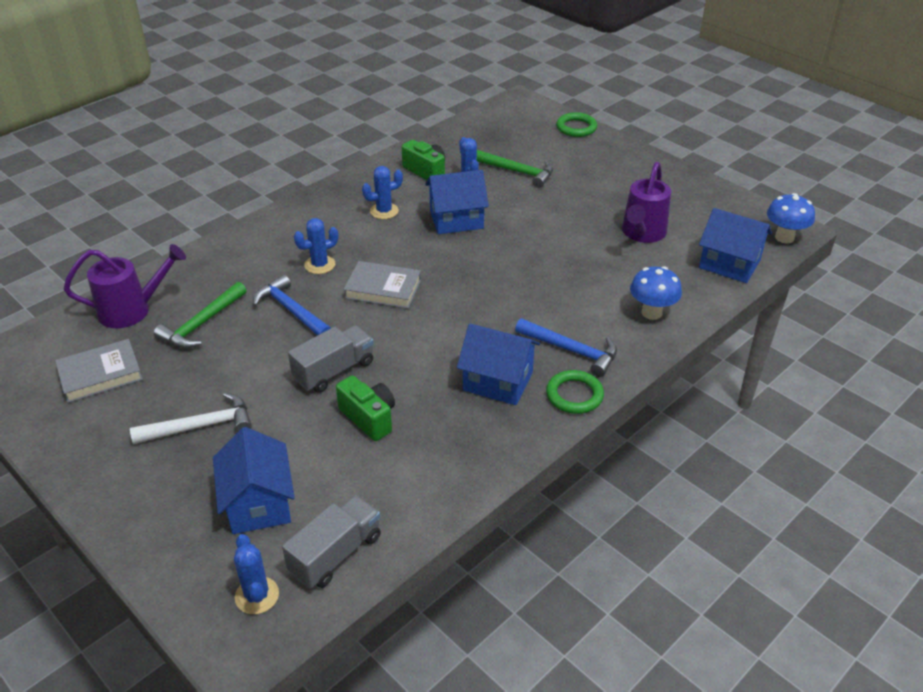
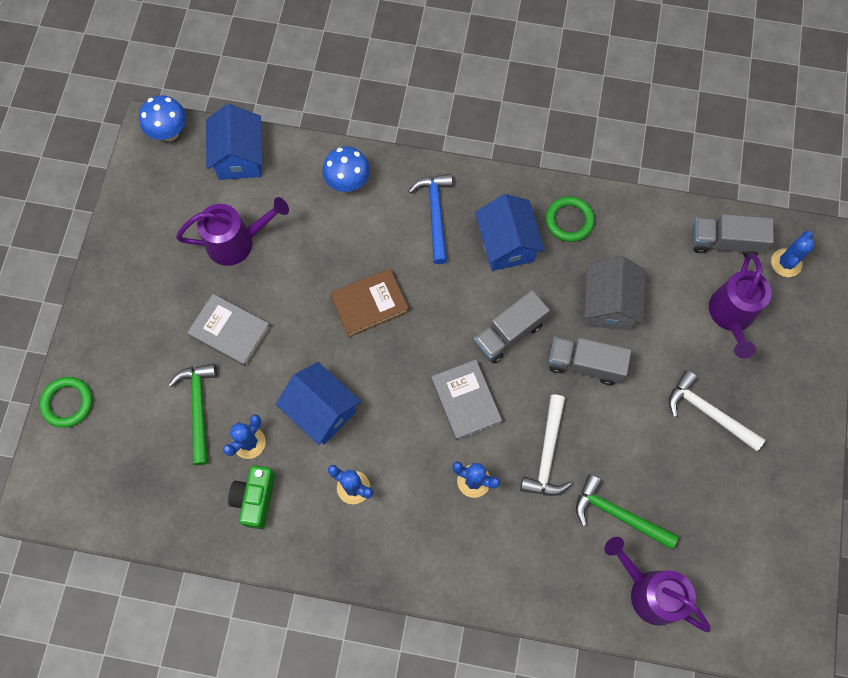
camera: 125 degrees left, 30 degrees up
(100, 375) = (728, 539): grey book -> grey book (230, 332)
(201, 324) = (618, 514): green hammer -> green hammer turned 150 degrees counterclockwise
(258, 503) = (731, 316): blue house -> purple watering can
(291, 310) = (547, 454): blue hammer -> white hammer
(369, 418) = (608, 304): green camera -> grey house
(411, 340) = (509, 333): none -> grey truck
(519, 276) = (369, 304): none -> brown book
(574, 395) = (481, 187): green ring -> green ring (569, 221)

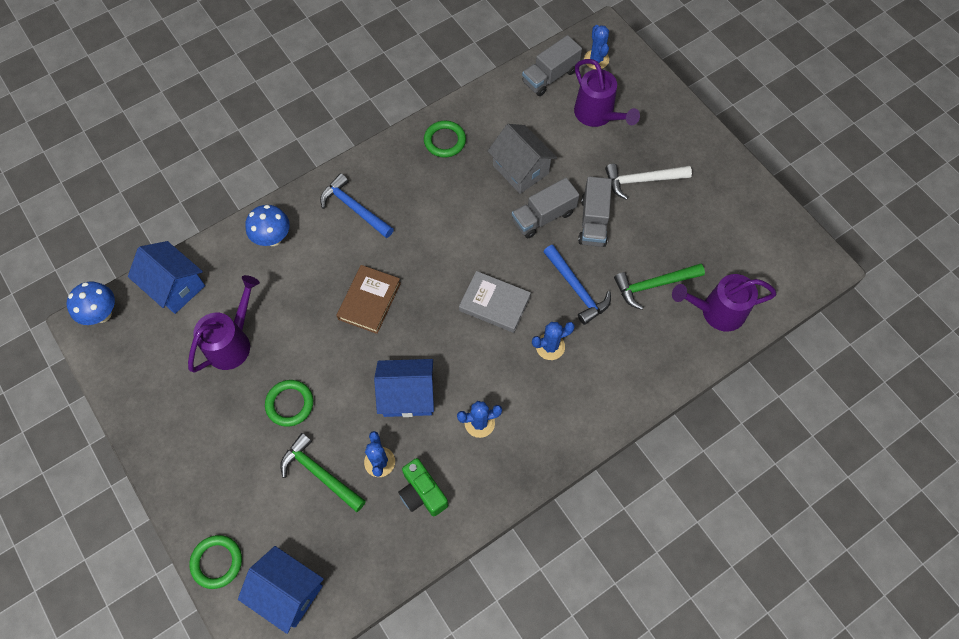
camera: 45 degrees left, 5 degrees down
(230, 332) = (290, 404): grey book -> green ring
(506, 244) = (420, 187): blue house -> blue house (288, 591)
(509, 333) = (478, 239): grey truck -> grey truck (593, 221)
(547, 454) = (576, 289): white hammer -> blue hammer

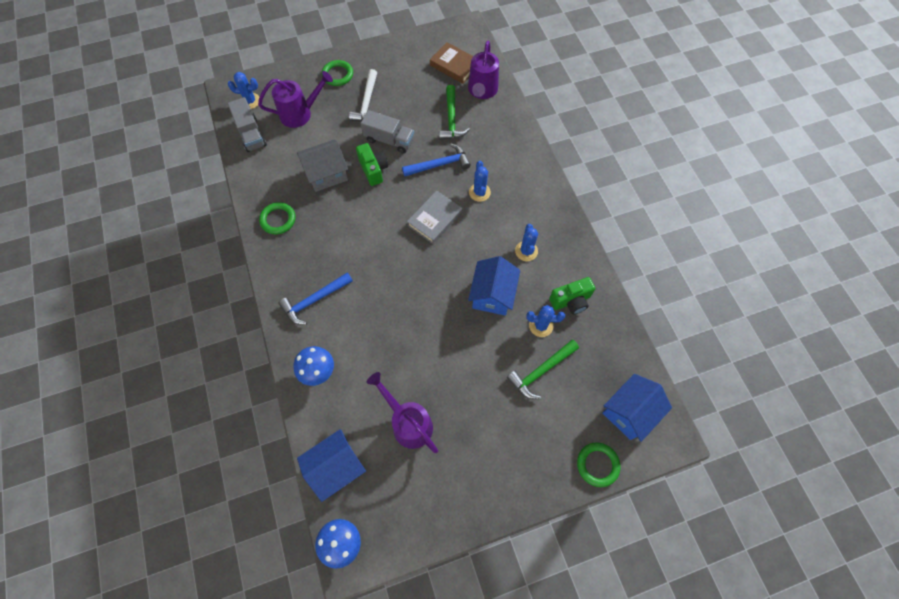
camera: 75 degrees left, 0 degrees up
(290, 404) = (477, 384): green ring -> green ring (338, 75)
(369, 301) = (404, 306): brown book -> brown book (454, 65)
(543, 217) = (373, 170): grey truck -> green camera

